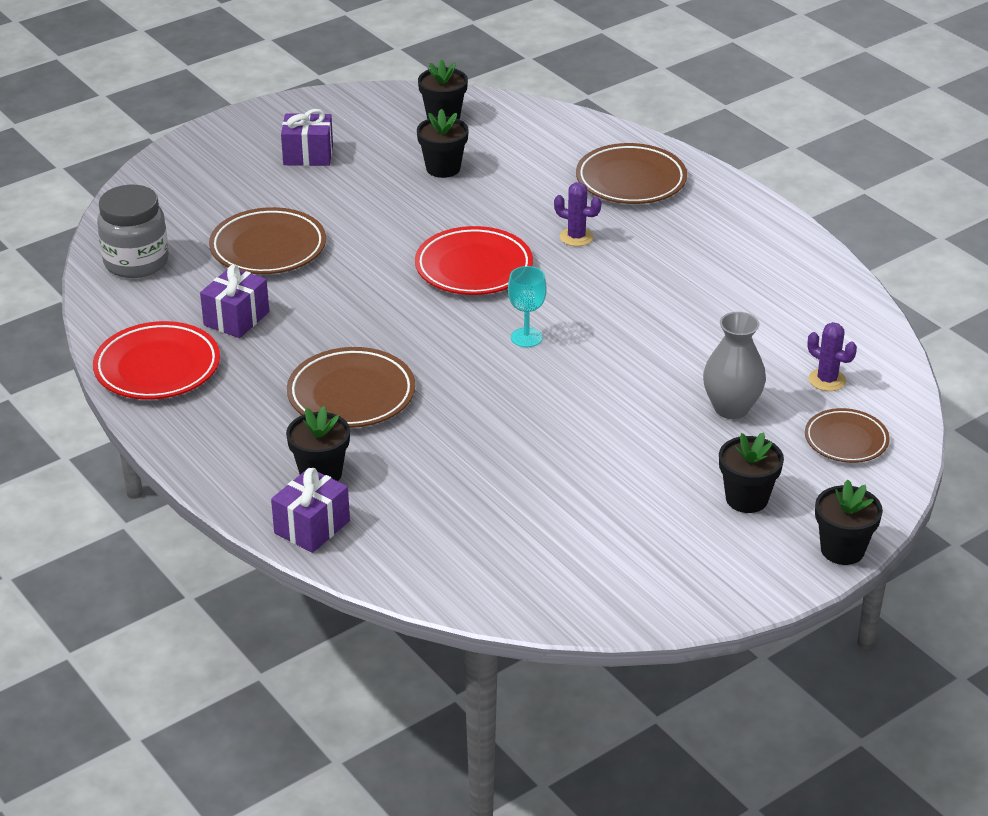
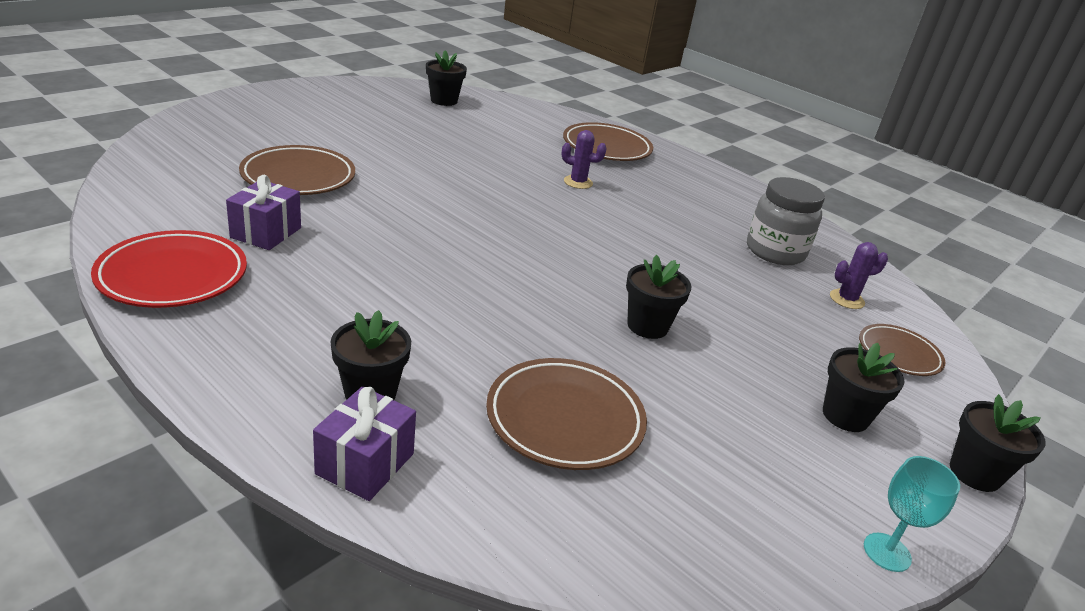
camera: 15 degrees left, 5 degrees down
(136, 262) = (161, 182): grey jar -> grey jar (775, 252)
(308, 155) = (333, 116): purple gift -> none
(351, 394) = (396, 306): brown plate -> brown plate (565, 419)
(443, 168) = (451, 131): black flower pot -> black flower pot (647, 326)
(473, 268) = (496, 200): red plate -> none
(526, 337) = (561, 257): turquoise goblet -> turquoise goblet (887, 552)
(731, 408) = (779, 323): grey vase -> none
(827, 380) = (846, 299): purple cactus -> purple cactus turned 45 degrees counterclockwise

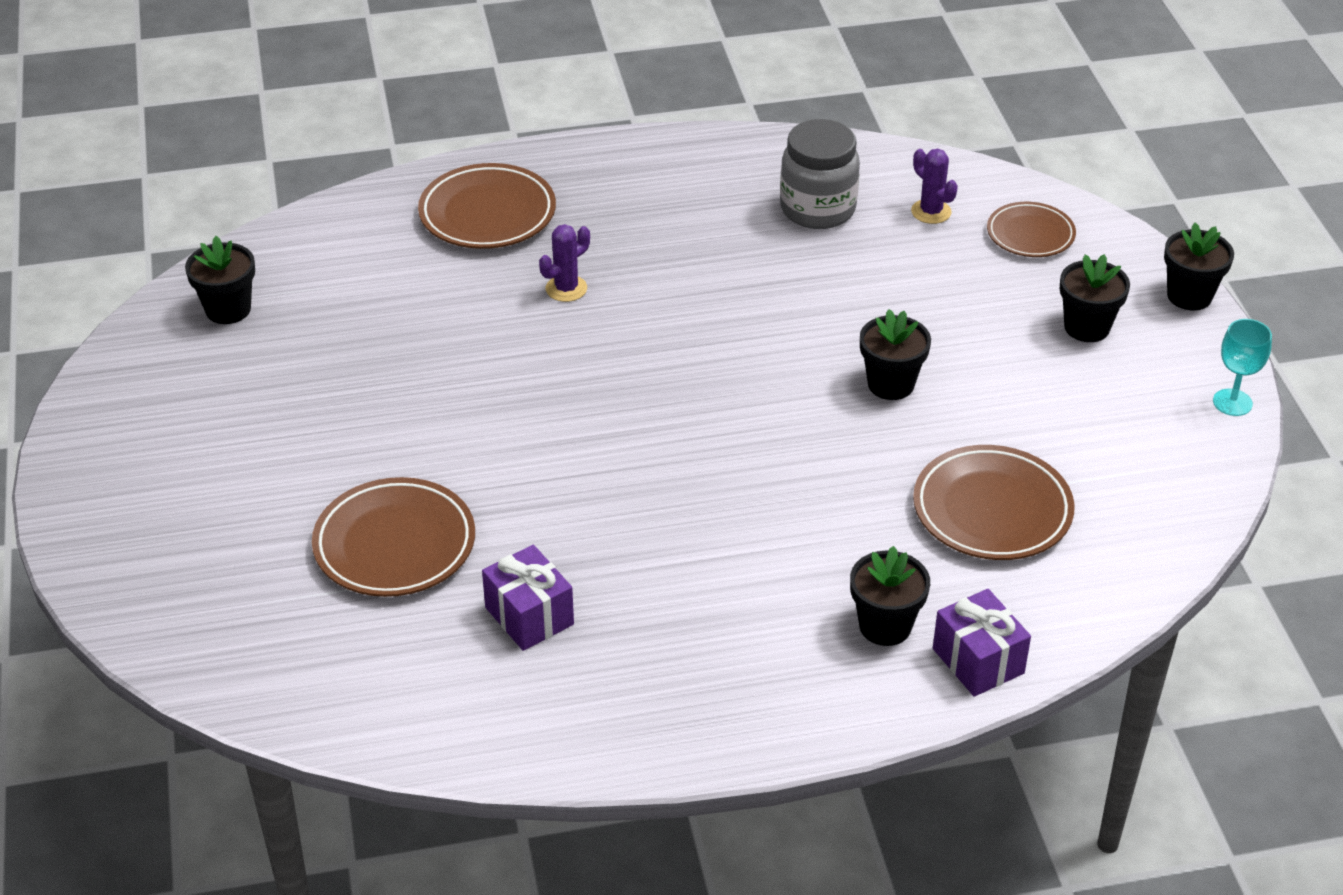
camera: 50 degrees left, 10 degrees up
(173, 276) = (586, 719): red plate -> none
(846, 299) = (931, 212): purple cactus -> purple cactus turned 60 degrees counterclockwise

